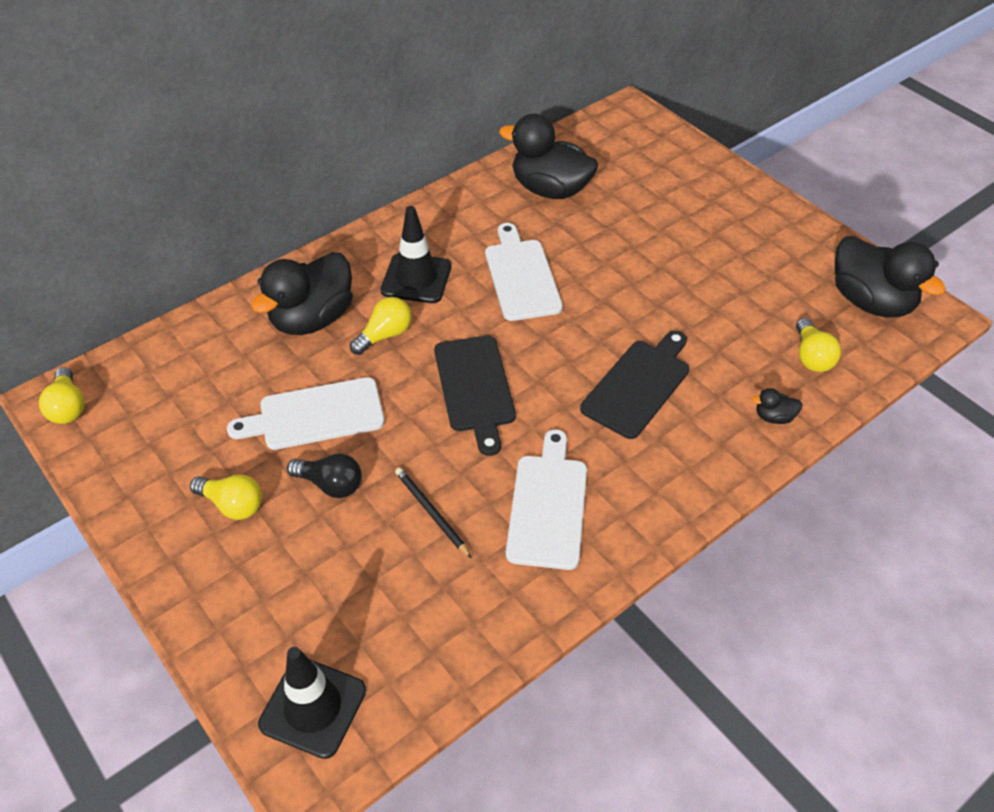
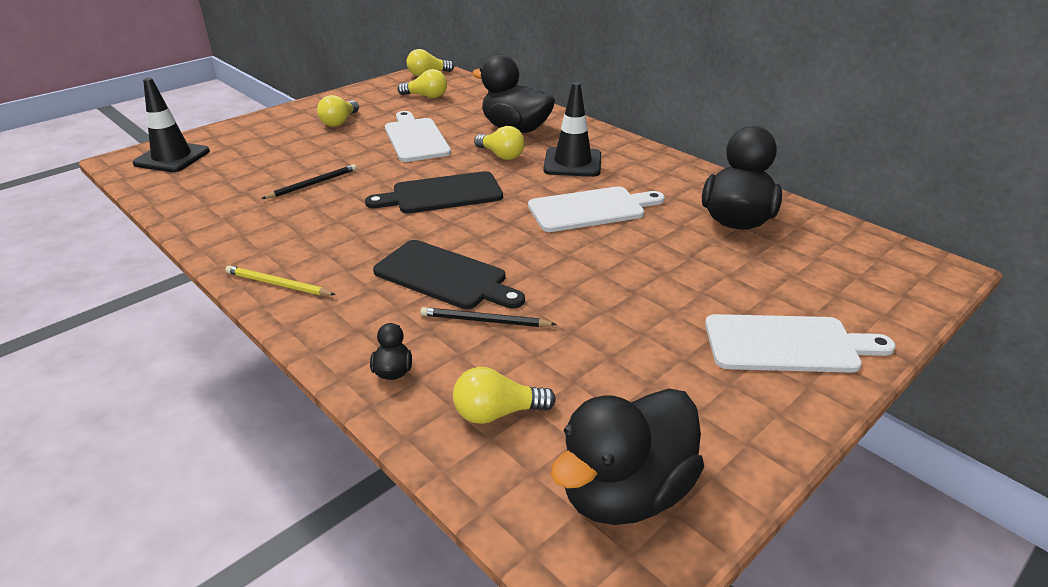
camera: 85 degrees right, 15 degrees down
(165, 407) = (426, 96): none -> yellow light bulb
(330, 484) = (349, 148): black light bulb -> none
(548, 505) = (305, 231): white cutting board -> white cutting board (788, 344)
(652, 514) = (278, 284): none -> yellow pencil
(704, 360) = (484, 321): none -> black pencil

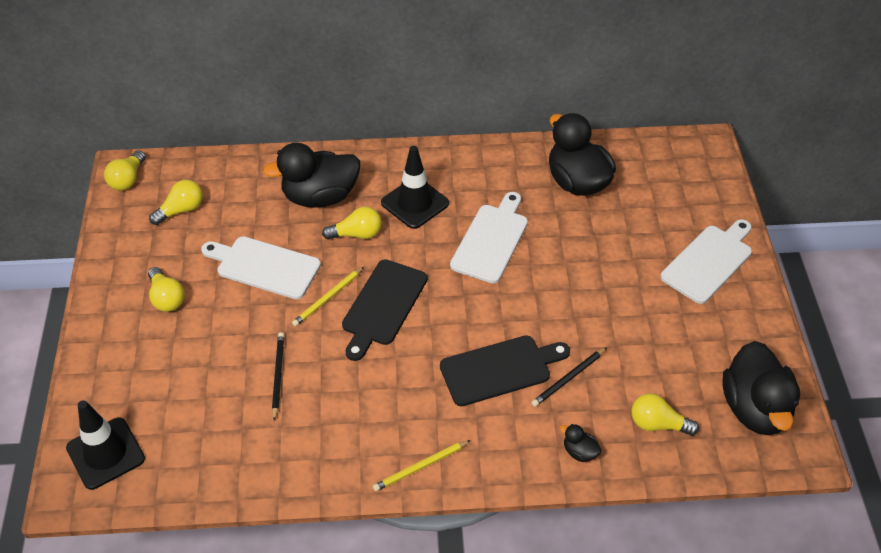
camera: 50 degrees left, 15 degrees up
(418, 171) = (328, 298): none -> yellow pencil
(497, 413) = (657, 424): yellow light bulb -> yellow light bulb turned 75 degrees clockwise

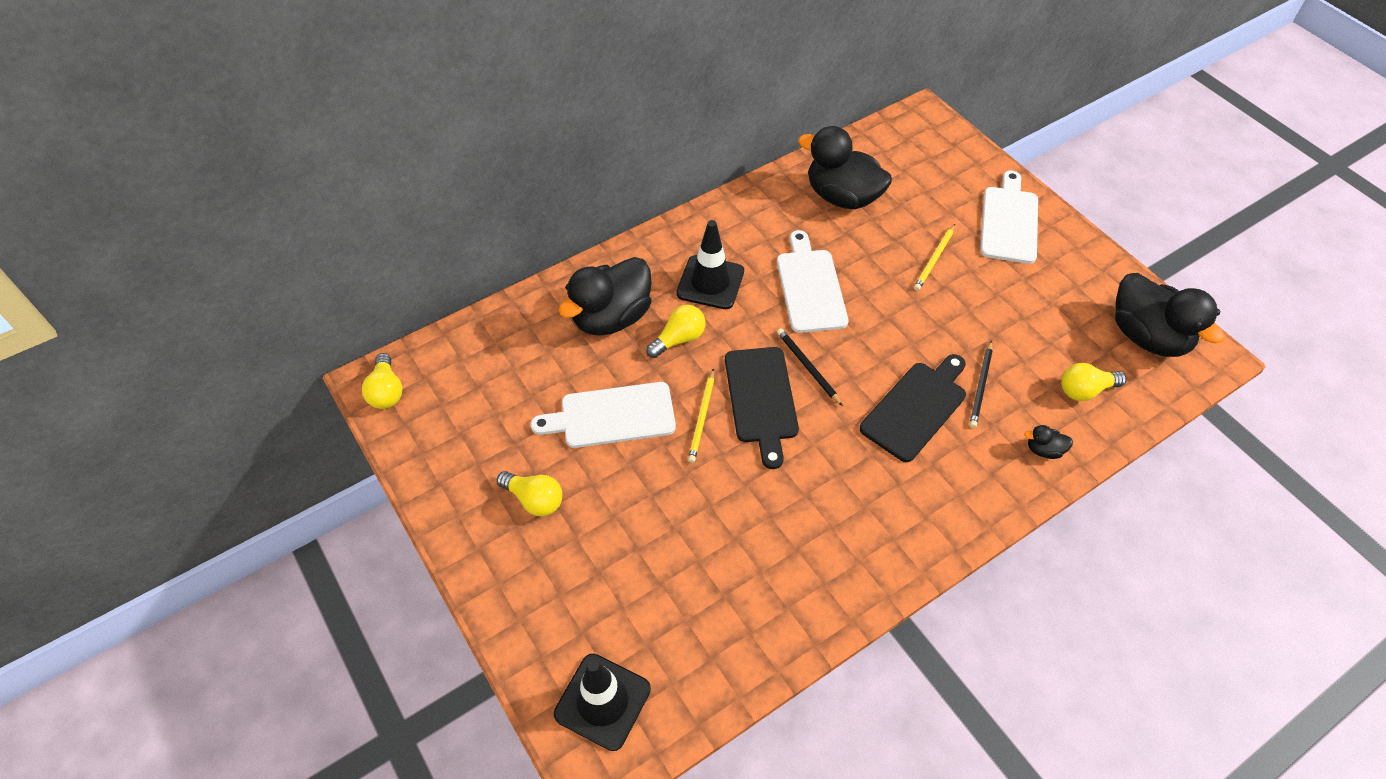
camera: 30 degrees left, 5 degrees up
(181, 210) = (474, 397): yellow light bulb -> none
(278, 375) = (716, 522): black pencil -> black pencil (807, 367)
(420, 467) = (922, 540): yellow pencil -> yellow pencil (934, 259)

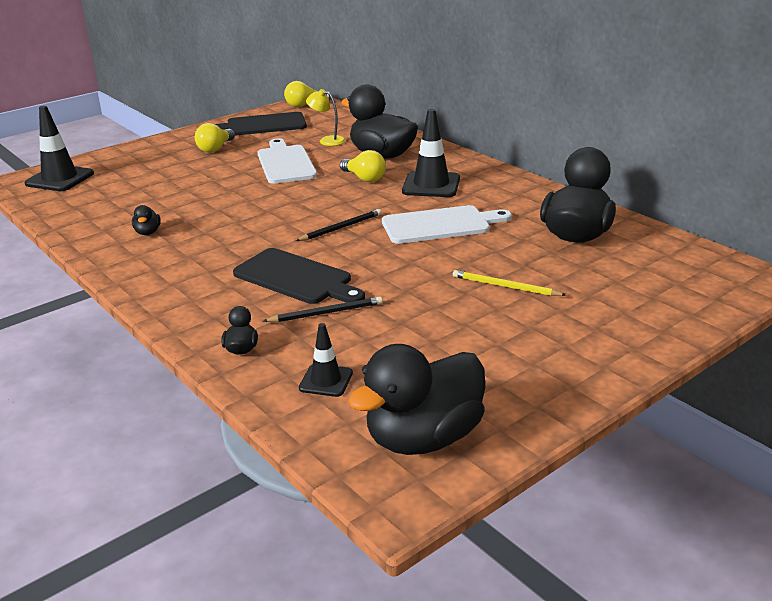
camera: 85 degrees right, 25 degrees down
(543, 369) = (327, 140): none -> yellow lamp
(702, 417) = (284, 191): yellow pencil -> none
(761, 399) = (303, 211): black cutting board -> black cutting board (262, 125)
(800, 556) = (148, 232): none -> black duck
(981, 386) = (326, 313): black pencil -> black pencil turned 150 degrees clockwise
(1009, 221) = (595, 335): white cutting board -> none
(1085, 390) = (326, 380): yellow light bulb -> black traffic cone

